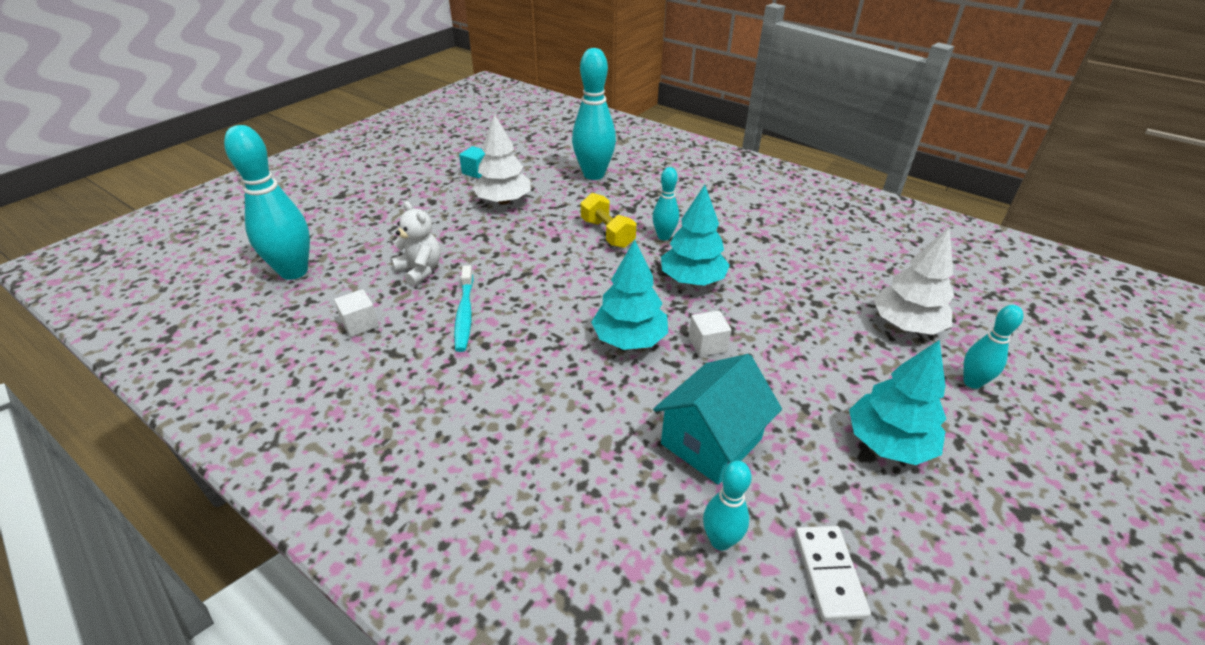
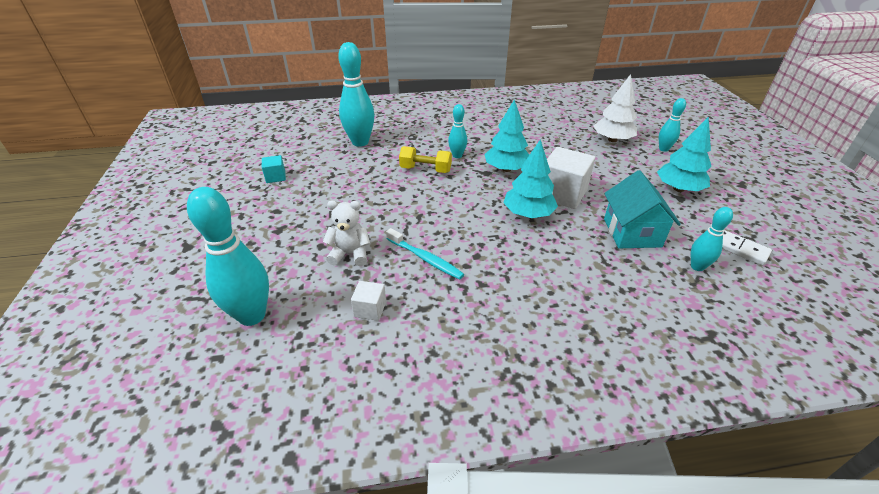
camera: 45 degrees left, 0 degrees up
(503, 201) = (329, 185): white tree -> none
(707, 344) = (562, 194): white cube -> white cube, size x2.00

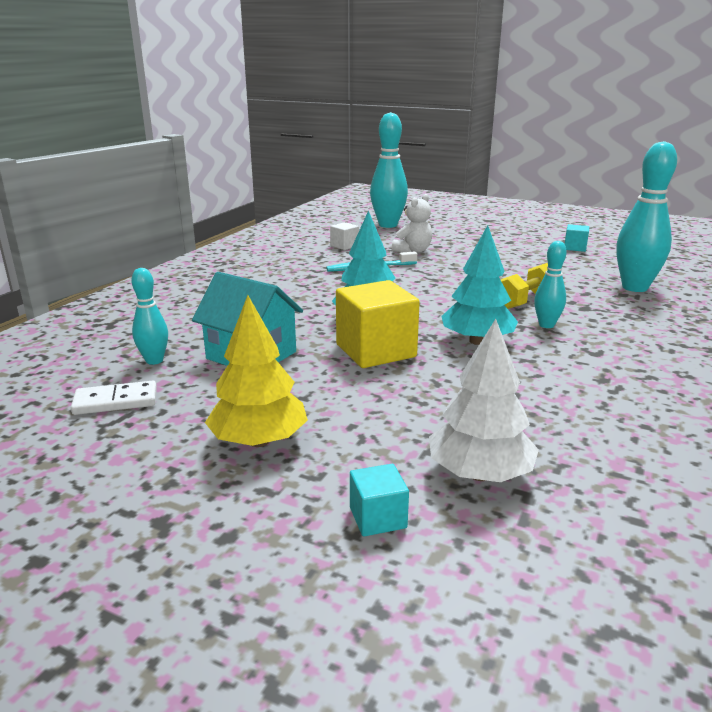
camera: 125 degrees right, 15 degrees down
(562, 194) = (375, 351): white cube -> yellow cube
(663, 149) = (378, 518): turquoise bowling pin -> turquoise cube
(678, 189) = (259, 441): turquoise tree -> yellow tree

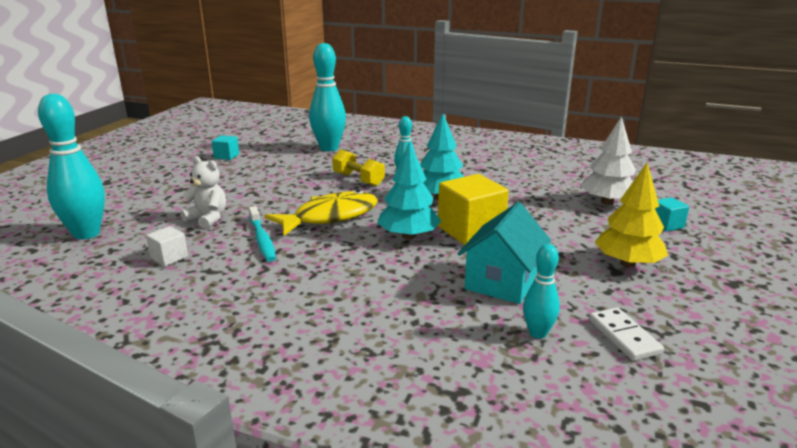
camera: 95 degrees left, 0 degrees up
(417, 289) = (330, 217): none -> yellow fish

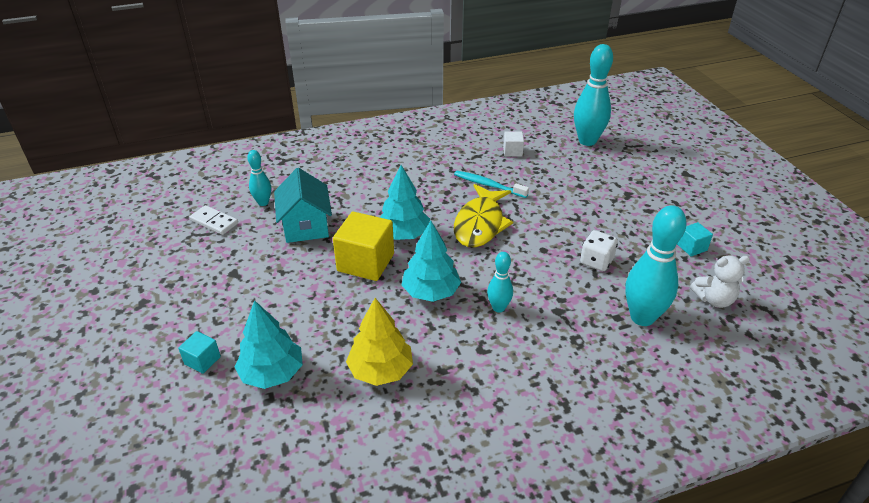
camera: 140 degrees right, 15 degrees up
(208, 219) = (551, 182): white teddy bear -> white teddy bear (714, 299)
(297, 171) = (596, 261): none -> white dice
(358, 180) = (529, 279): yellow dumbbell -> none
(607, 202) = (272, 373): white tree -> turquoise tree
(627, 263) = (227, 286): yellow tree -> yellow tree (380, 370)

